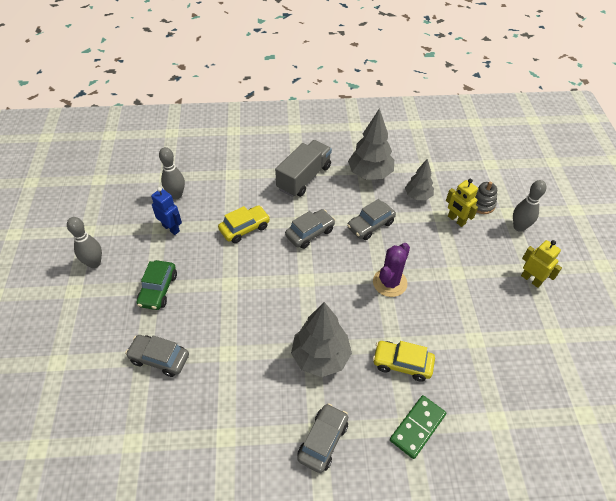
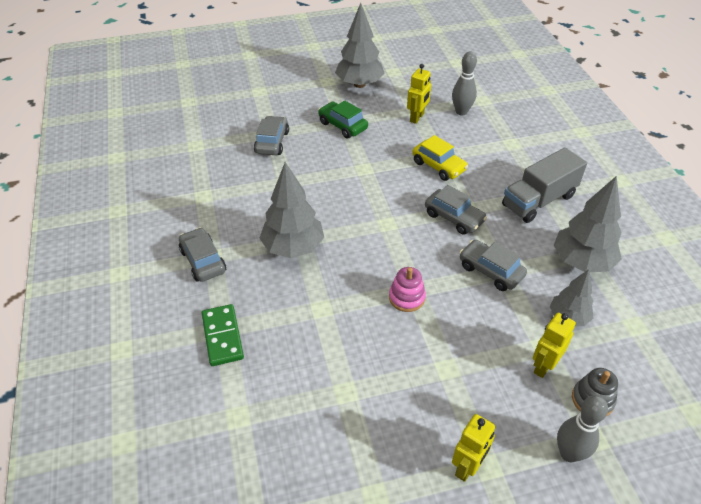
camera: 80 degrees right, 5 degrees down
(94, 263) = (359, 84): grey bowling pin -> grey tree
(158, 289) = (343, 125): green car -> green car turned 45 degrees clockwise
(171, 228) = (417, 118): blue robot -> yellow robot
(304, 178) = (538, 200): grey truck -> grey truck turned 120 degrees clockwise
(323, 441) = (203, 261): grey car -> grey car turned 135 degrees counterclockwise
(389, 282) = (406, 297): purple cactus -> pink stacking toy
(402, 363) = (297, 318): yellow car -> none
(417, 427) = (222, 336): green domino -> green domino turned 45 degrees clockwise

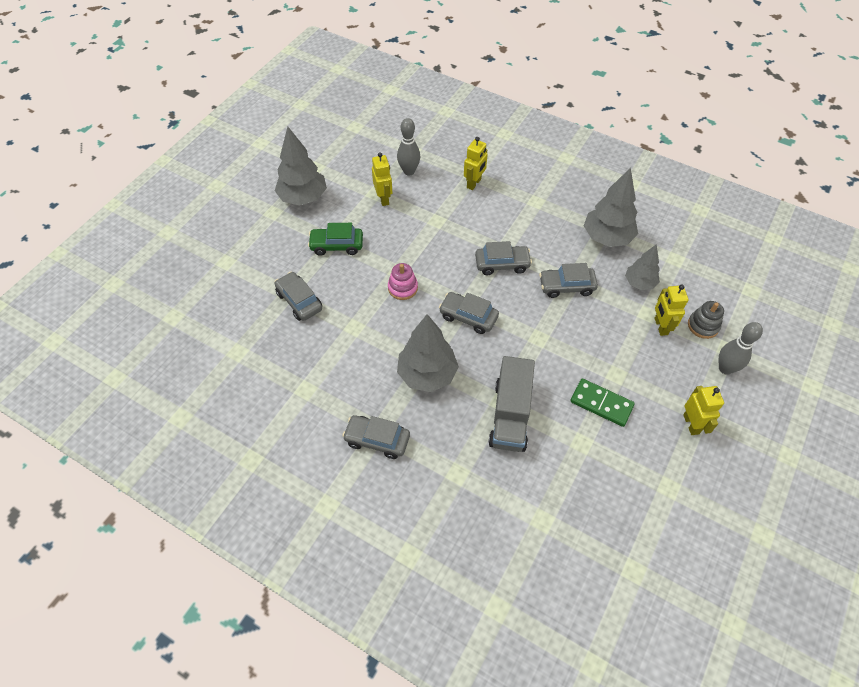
camera: 45 degrees left, 10 degrees up
(222, 336) = (464, 480): green domino -> green domino (601, 404)
(376, 233) = (468, 317): none -> grey car
(406, 297) = (541, 348): pink stacking toy -> pink stacking toy (402, 288)
(438, 166) = (446, 230): yellow car -> none
(506, 150) = (474, 183): none -> yellow robot
(538, 200) = (537, 210): grey truck -> grey truck (510, 415)

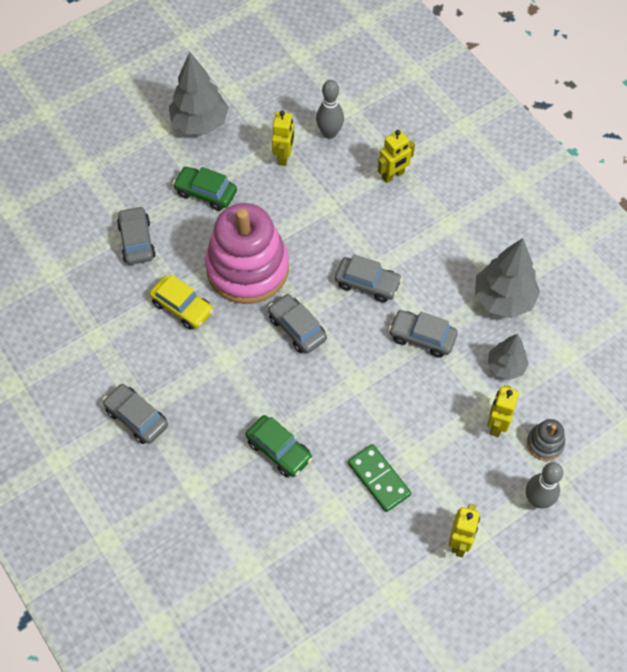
camera: 25 degrees right, 5 degrees up
(366, 337) = (182, 307): none -> yellow car
(402, 288) = (247, 268): pink stacking toy -> pink stacking toy, size x2.41
(427, 374) = (220, 372): grey tree -> none
(510, 415) = (279, 450): grey truck -> green car

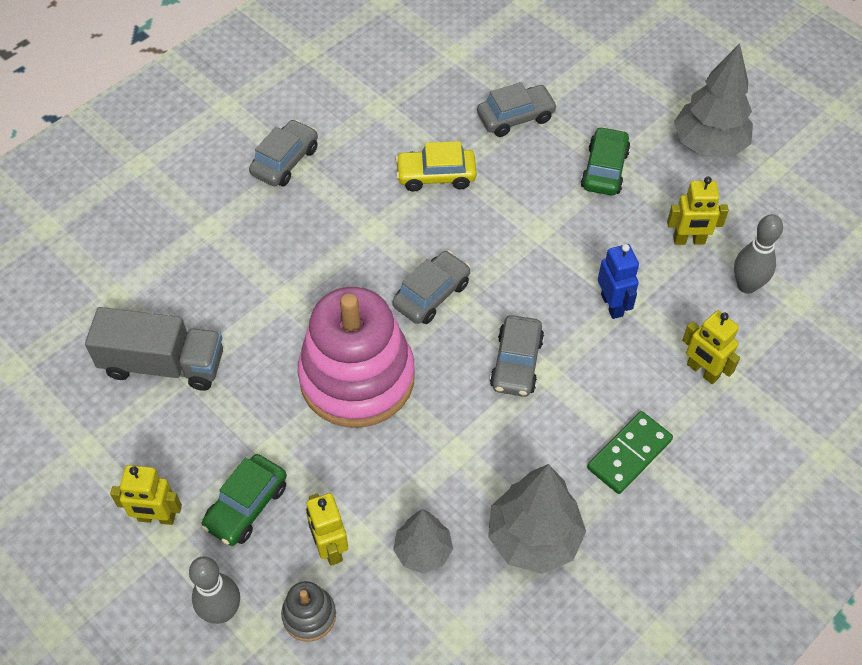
camera: 80 degrees right, 5 degrees down
(182, 307) = (436, 176): yellow car -> yellow car turned 60 degrees clockwise
(247, 268) = (506, 230): pink stacking toy -> pink stacking toy (357, 378)
(279, 450) = (261, 301): green car -> green car (246, 506)
(325, 529) = (163, 364): none -> grey truck
(329, 215) = (612, 305): none -> blue robot
(378, 479) = (234, 413): green domino -> green domino (629, 454)
(422, 337) = (448, 439): grey car -> none
(496, 424) = (330, 548): yellow robot -> yellow robot turned 120 degrees counterclockwise

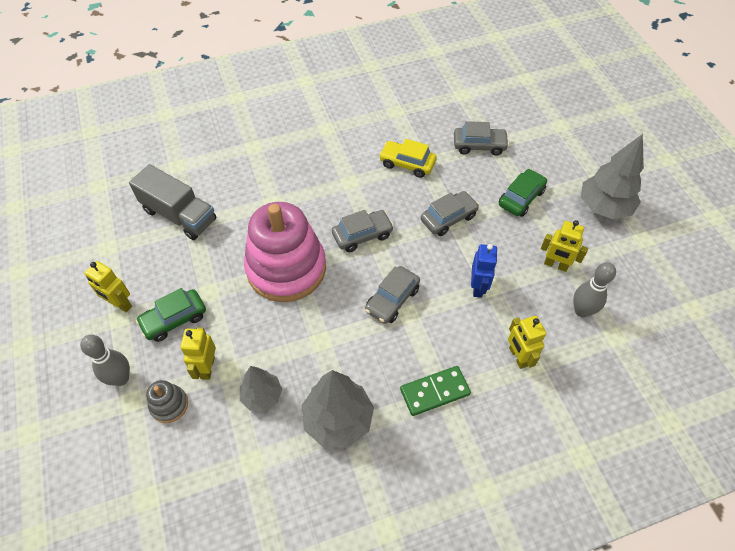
camera: 25 degrees right, 0 degrees up
(285, 161) = (320, 123): grey car -> grey car (448, 218)

